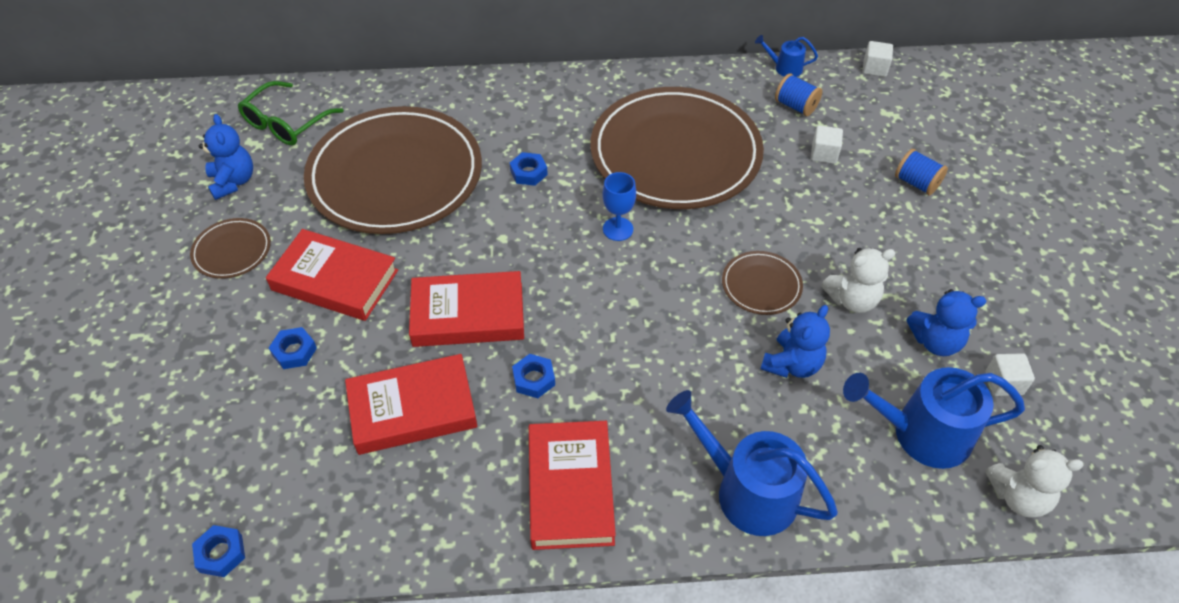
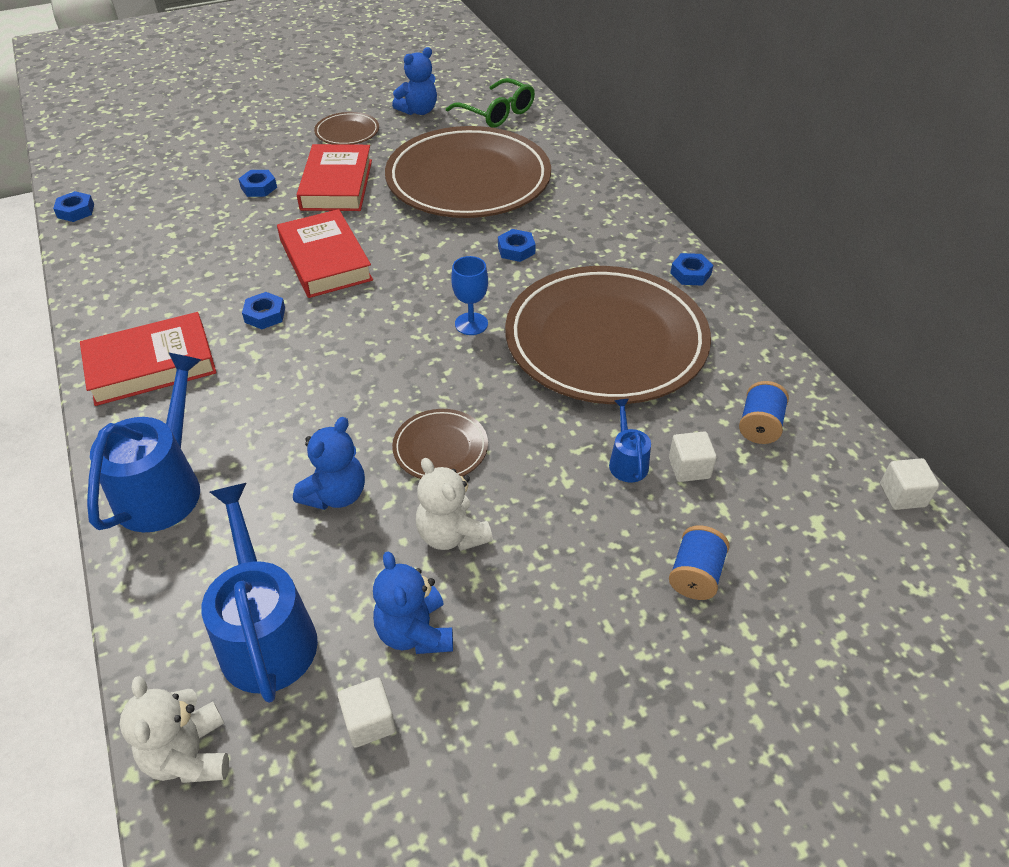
camera: 70 degrees right, 5 degrees down
(286, 123) = (497, 113): green glasses -> green glasses turned 150 degrees counterclockwise
(412, 409) = (217, 258): red book -> none
(616, 80) = (690, 274): none -> blue nut
(784, 68) = (825, 403): blue watering can -> blue watering can (627, 462)
(792, 364) = (335, 494): blue teddy bear -> blue teddy bear turned 75 degrees counterclockwise

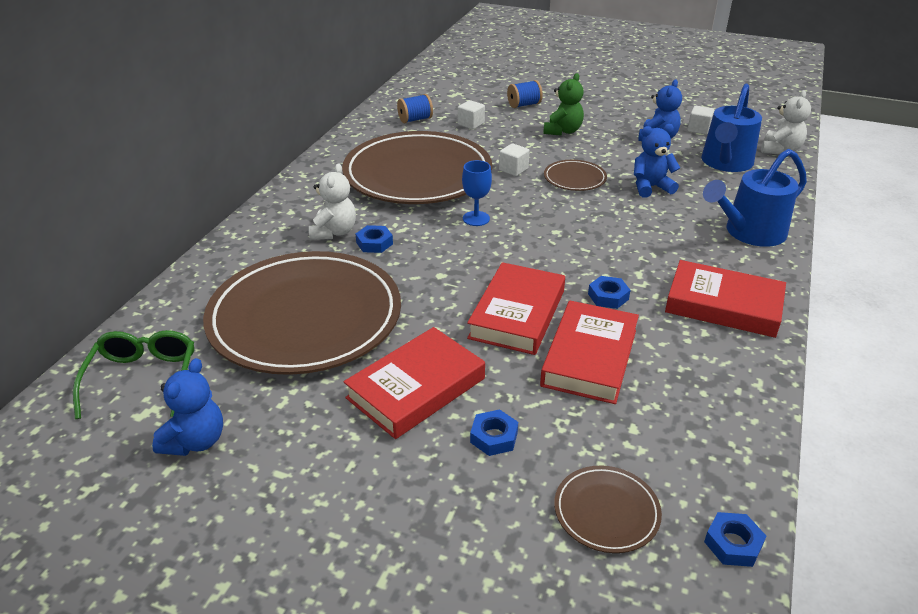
camera: 135 degrees left, 10 degrees down
(238, 259) = (589, 357): none -> red book
(347, 132) = (310, 462): brown plate -> brown plate (606, 512)
(418, 111) = (195, 441): blue teddy bear -> blue teddy bear turned 105 degrees clockwise
(452, 534) = (608, 152): white teddy bear -> white teddy bear (334, 232)
(561, 543) = (563, 131): none -> green teddy bear
(627, 462) = (493, 136): blue watering can -> none
(690, 274) = (309, 176): blue nut -> none
(902, 495) = (407, 86): white cube -> white cube (513, 169)

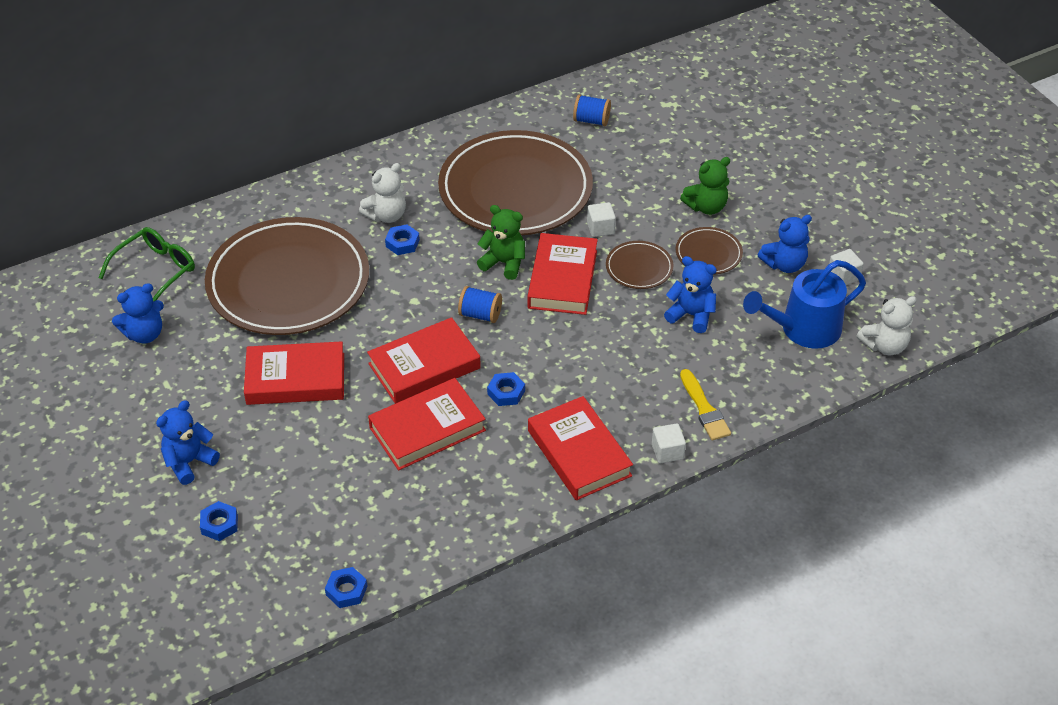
camera: 40 degrees right, 10 degrees up
(404, 534) = (189, 462): none -> blue teddy bear
(471, 124) = (634, 152): white cube -> white cube (667, 451)
(476, 218) = (504, 263): blue goblet -> green teddy bear
(494, 437) = (300, 441): blue nut -> blue nut (219, 524)
(524, 105) = (716, 153): blue spool -> blue spool (480, 314)
(534, 208) = (562, 279): none -> red book
(606, 512) = (304, 526): brown plate -> brown plate (708, 253)
(749, 232) = (704, 409): blue watering can -> yellow brush

